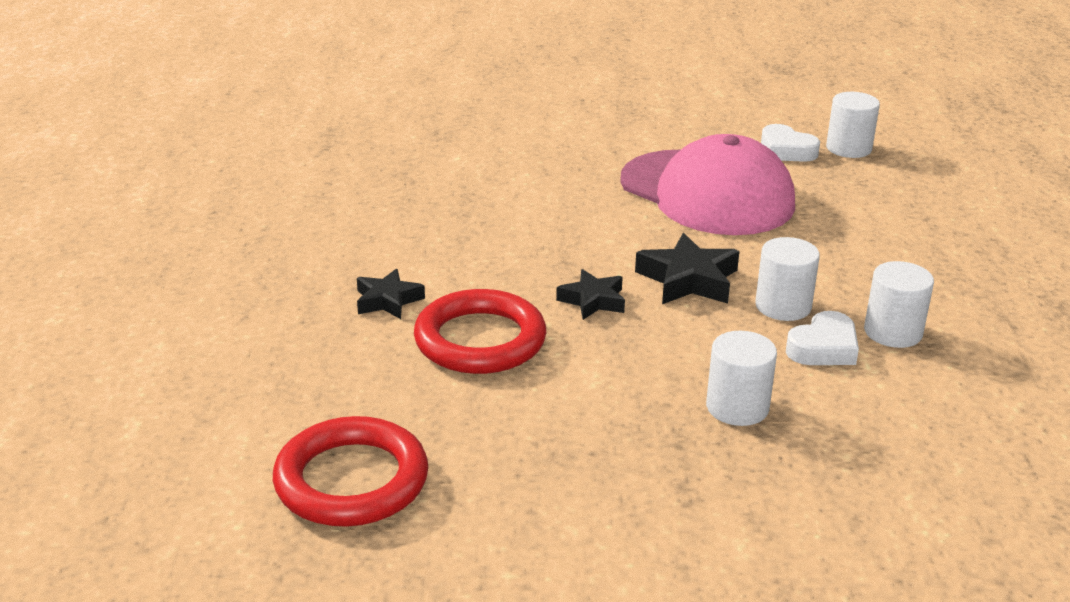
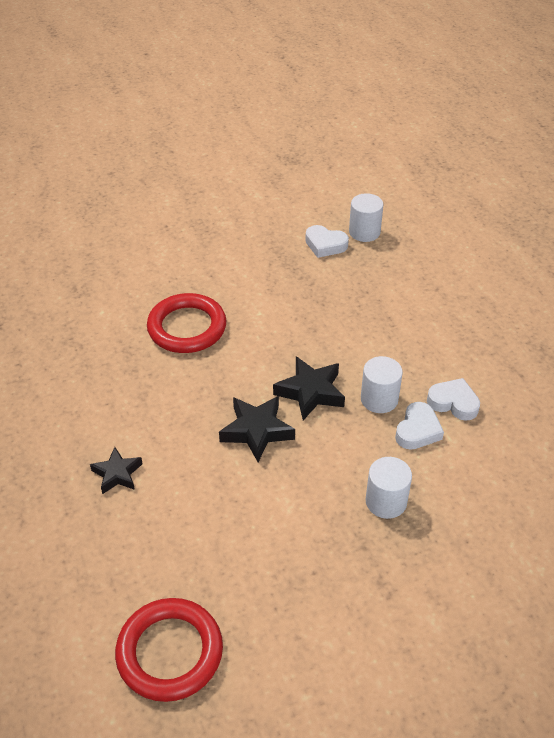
camera: 20 degrees left, 15 degrees up
(480, 340) = (198, 492): red ring -> red ring (187, 327)
(593, 300) = (257, 431): black star -> black star, size x1.52
(707, 193) = (289, 302): pink cap -> none
(893, 332) = (453, 403): white cylinder -> white heart

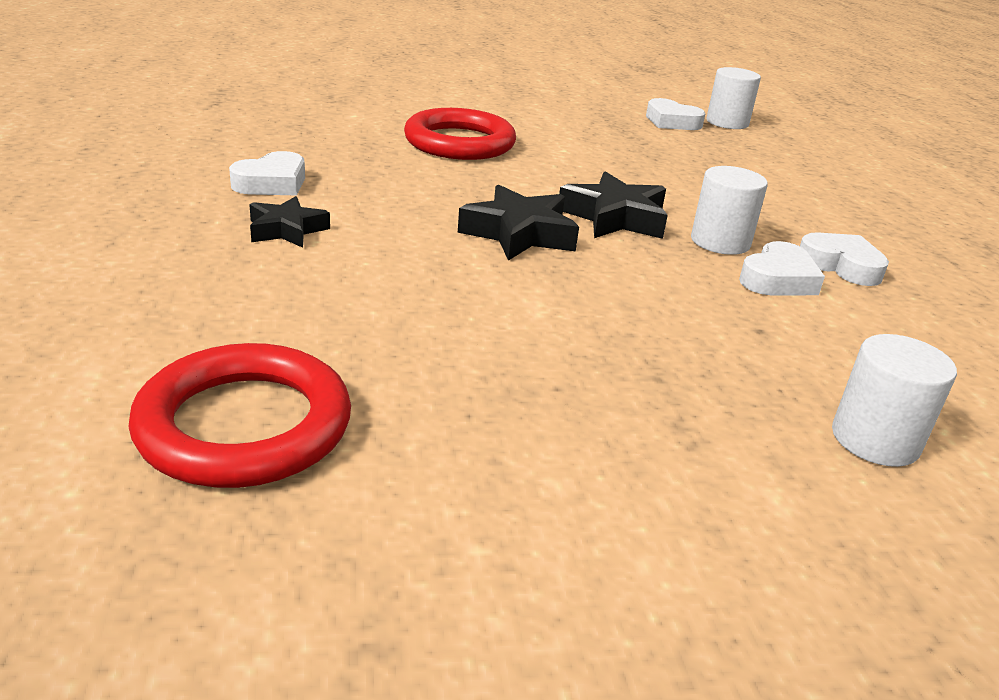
camera: 10 degrees right, 15 degrees down
(85, 423) = (272, 183): none -> white heart
(386, 501) = (710, 336): white cylinder -> white cylinder (875, 439)

